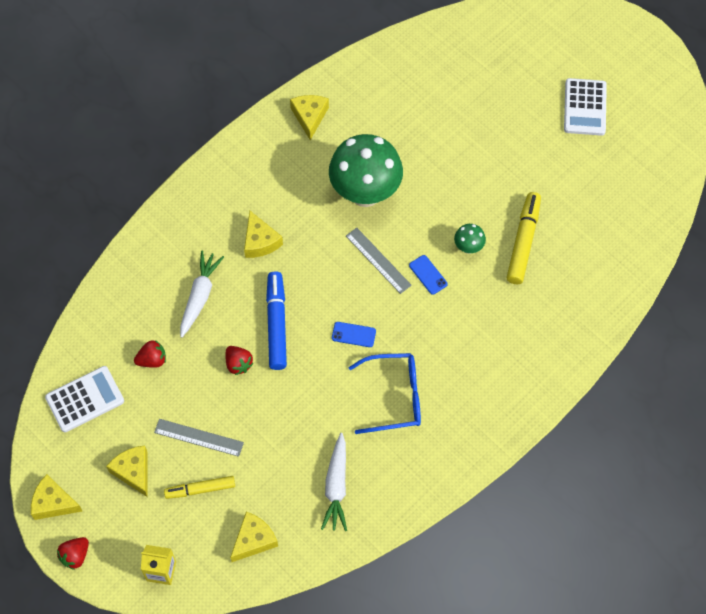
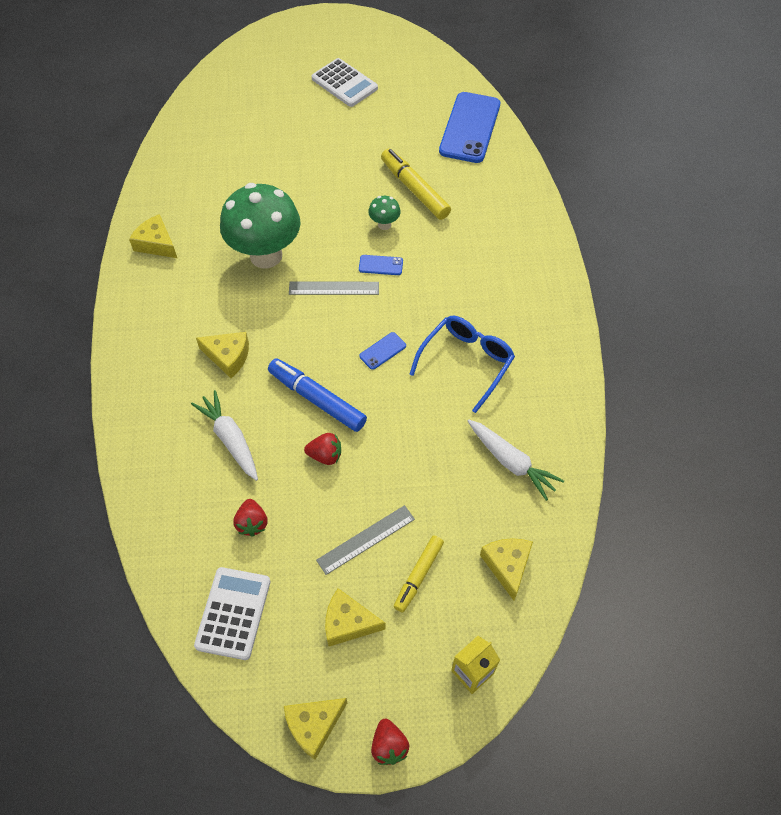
camera: 50 degrees left, 5 degrees down
(152, 360) = (252, 523): red strawberry -> red strawberry turned 150 degrees clockwise
(628, 232) = (470, 128): none -> blue phone

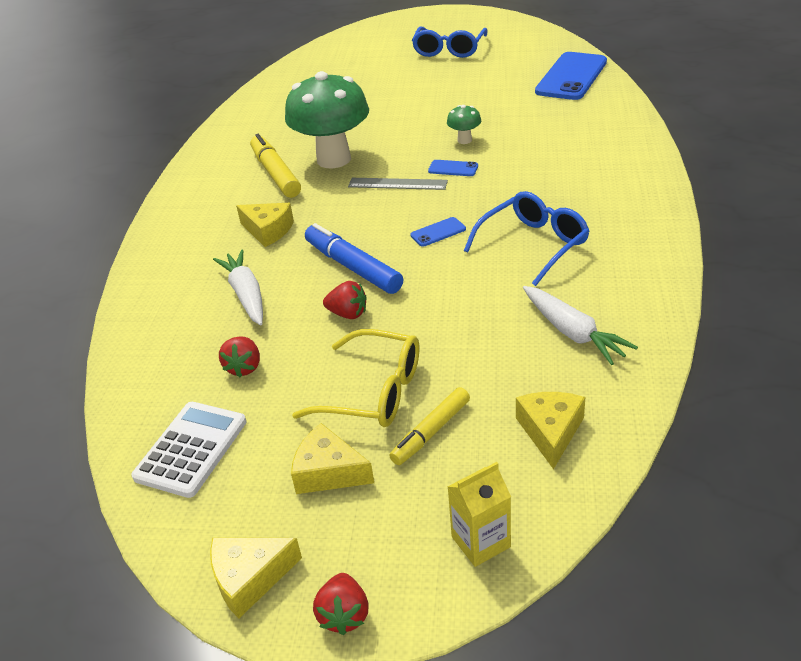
camera: 15 degrees right, 20 degrees down
(156, 244) = (228, 149): yellow cheese -> none
(344, 83) = (449, 50): white calculator -> blue glasses
(366, 539) = (374, 392): grey ruler -> yellow glasses
(414, 189) = (503, 117): yellow marker -> yellow marker (275, 174)

